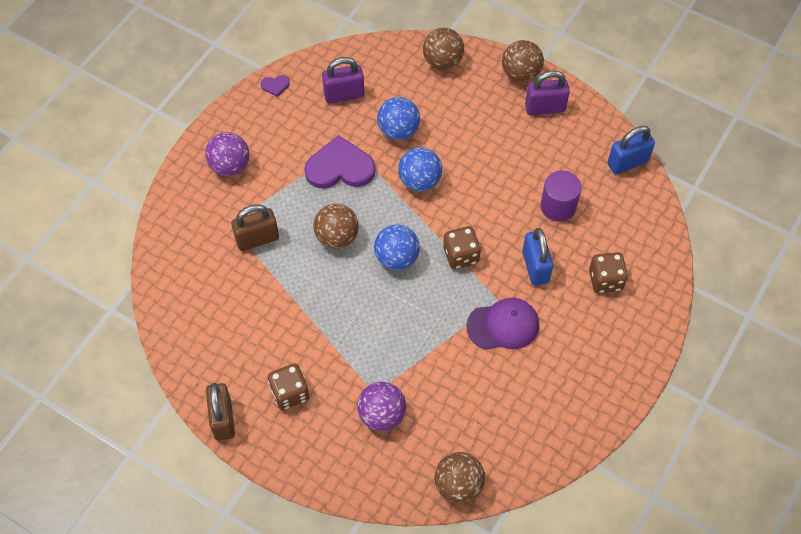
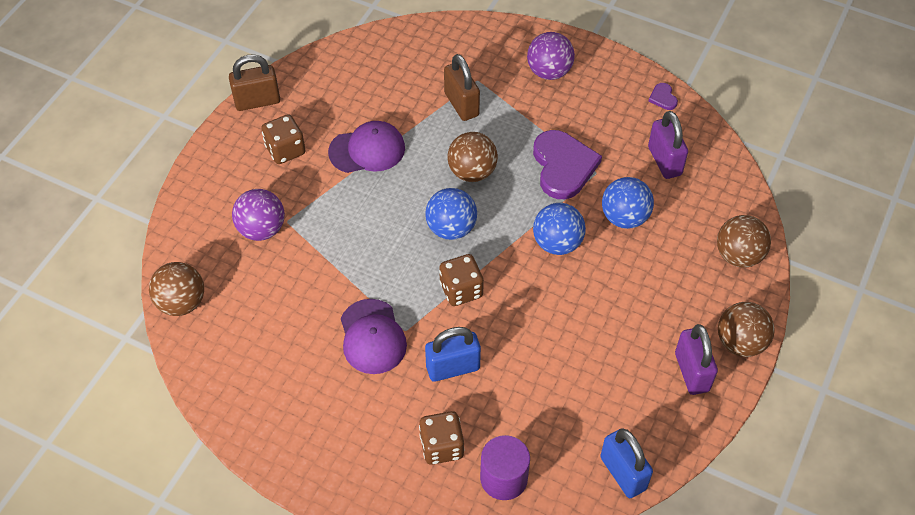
camera: 85 degrees right, 5 degrees down
(300, 321) = (367, 150): none -> purple cap
(558, 206) = (542, 391): purple cylinder -> purple cylinder (503, 478)

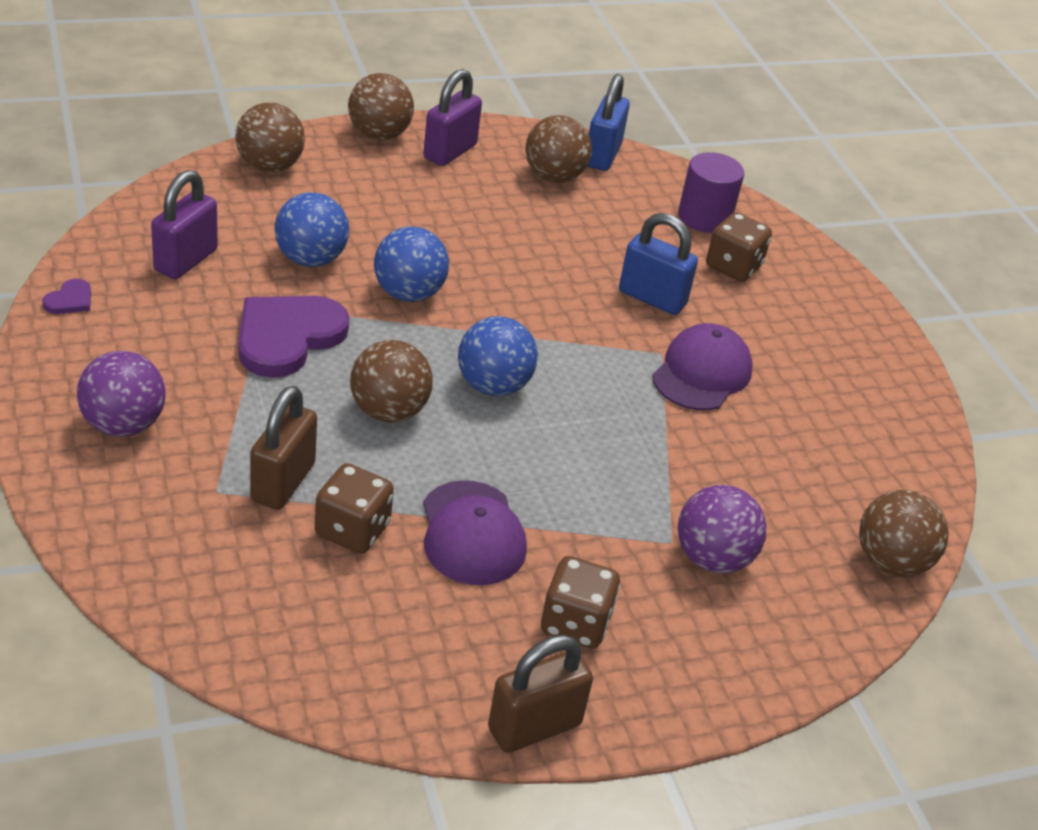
camera: 140 degrees left, 15 degrees down
(257, 101) = (534, 726): brown padlock -> brown padlock turned 60 degrees counterclockwise
(367, 150) = (472, 533): purple cap -> purple cap turned 135 degrees counterclockwise
(461, 290) = (561, 336): brown dice -> brown dice (352, 530)
(618, 416) = (554, 177): none -> brown ball

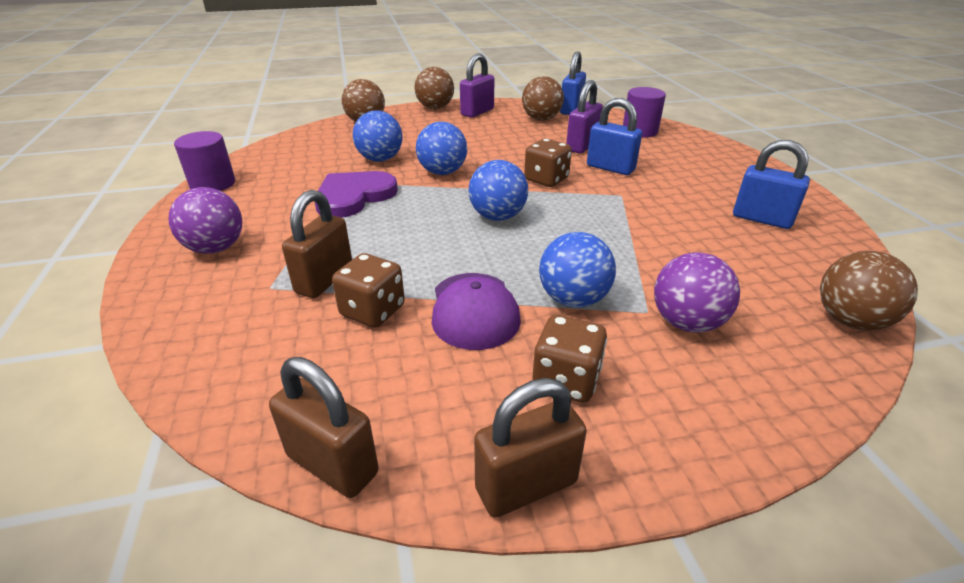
camera: 10 degrees right, 5 degrees down
(70, 300) = (213, 184): purple heart -> purple cylinder
(186, 260) = (298, 163): purple padlock -> purple padlock (582, 146)
(347, 704) = (332, 464): none -> brown padlock
(389, 411) = (417, 233): brown ball -> none
(587, 522) = (573, 299): none -> blue ball
(702, 373) = (653, 204): purple cap -> none
(733, 267) = (664, 151): brown dice -> brown dice (546, 179)
(837, 407) = (762, 219): none -> blue padlock

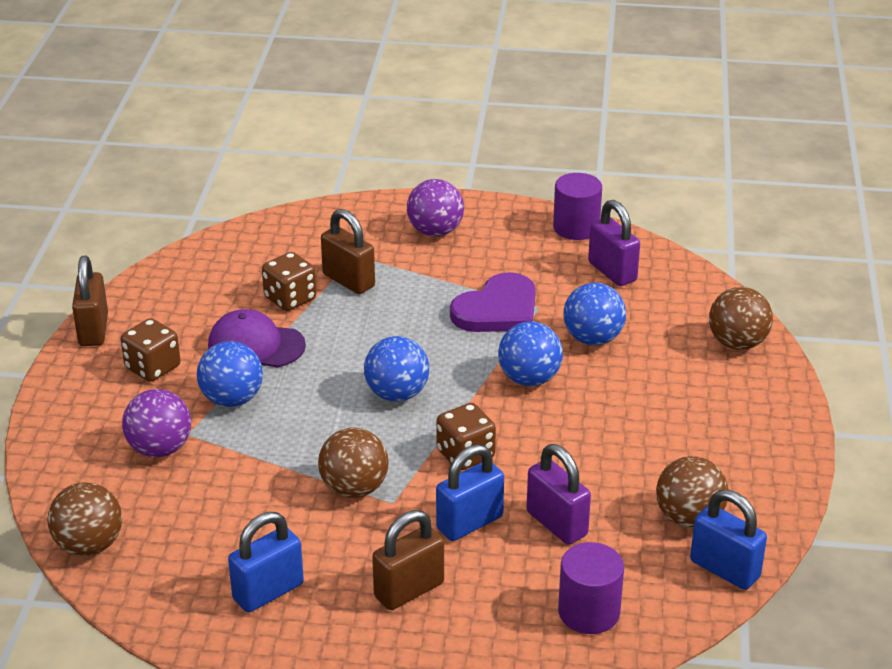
camera: 110 degrees right, 0 degrees up
(332, 464) = (161, 270): brown padlock -> brown padlock (409, 590)
(354, 196) = (498, 309): purple heart -> purple heart turned 75 degrees clockwise
(435, 108) = (784, 418): brown ball -> brown ball (354, 488)
(477, 112) = (747, 457): purple padlock -> purple padlock (612, 272)

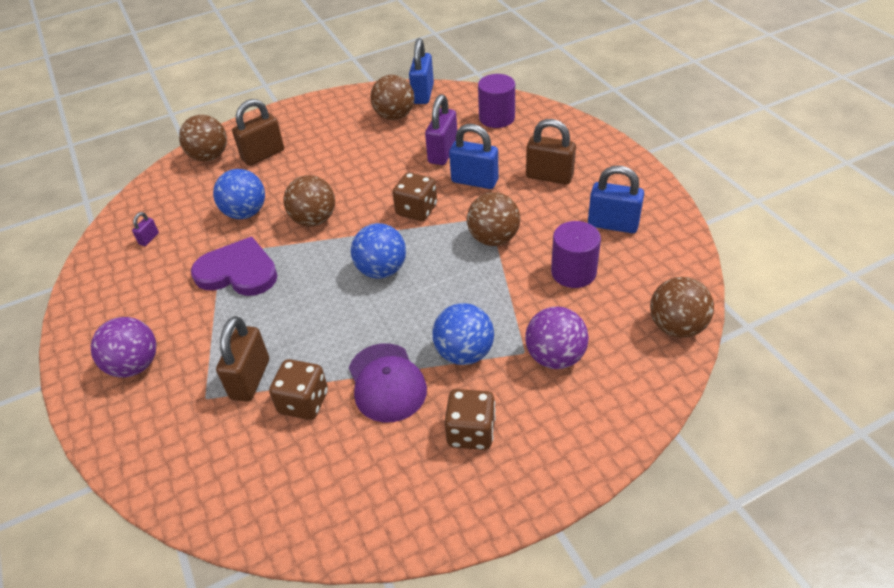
camera: 120 degrees left, 10 degrees up
(93, 330) = (458, 522): brown padlock -> brown padlock (263, 155)
(529, 379) = (314, 220): blue ball -> brown ball
(576, 227) = (88, 284): purple cylinder -> purple cylinder (573, 272)
(612, 272) = (149, 239): purple padlock -> purple padlock, size x0.47

